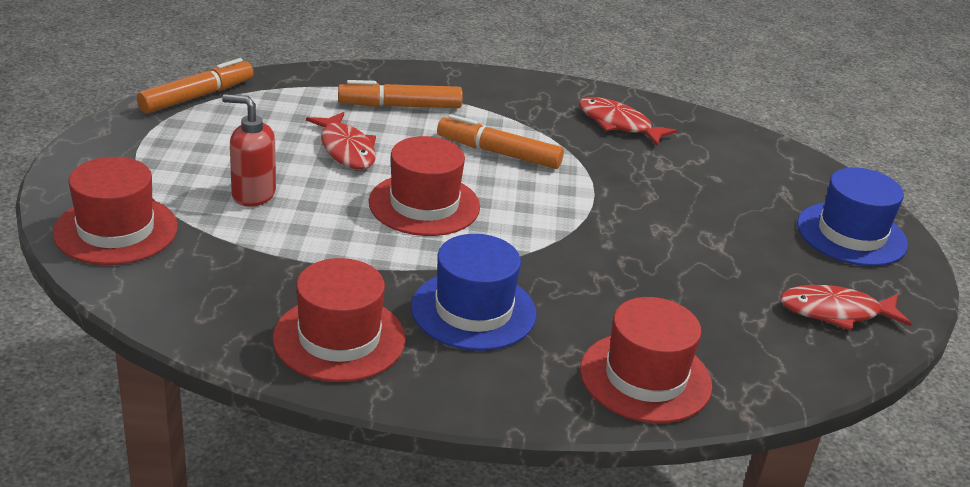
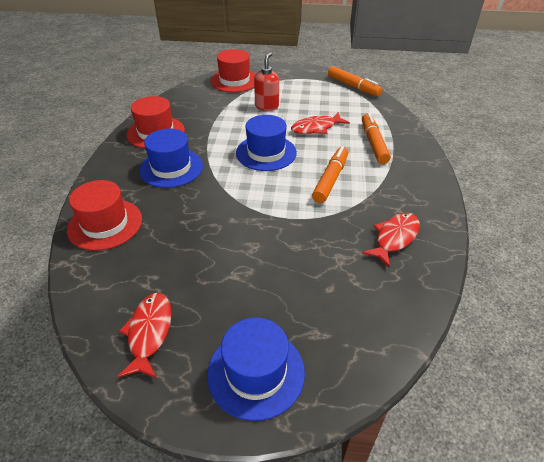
camera: 95 degrees right, 10 degrees up
(424, 205) = (266, 153): red hat -> blue hat

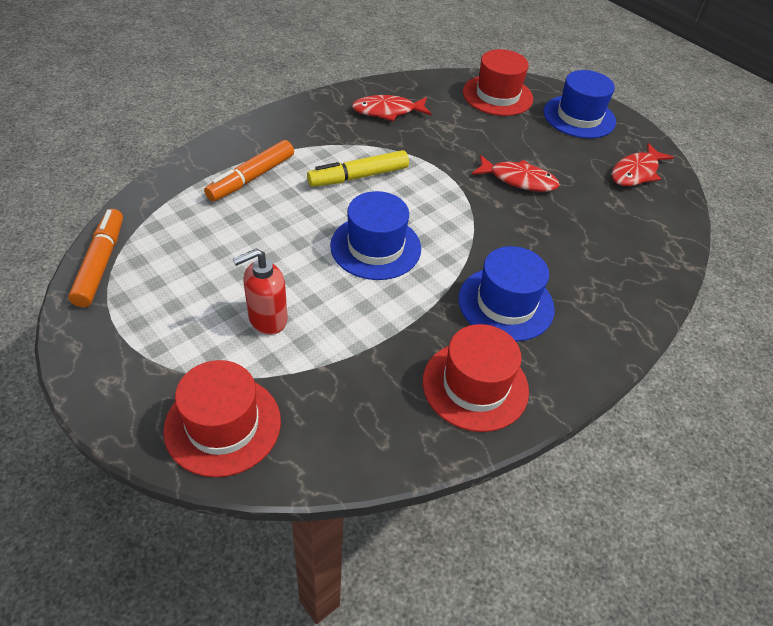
camera: 140 degrees left, 5 degrees up
(105, 224) = (629, 279): red hat -> red hat (497, 95)
(316, 128) = (270, 237): red fish -> red fish (519, 180)
(330, 179) = (358, 176): orange marker -> yellow marker

